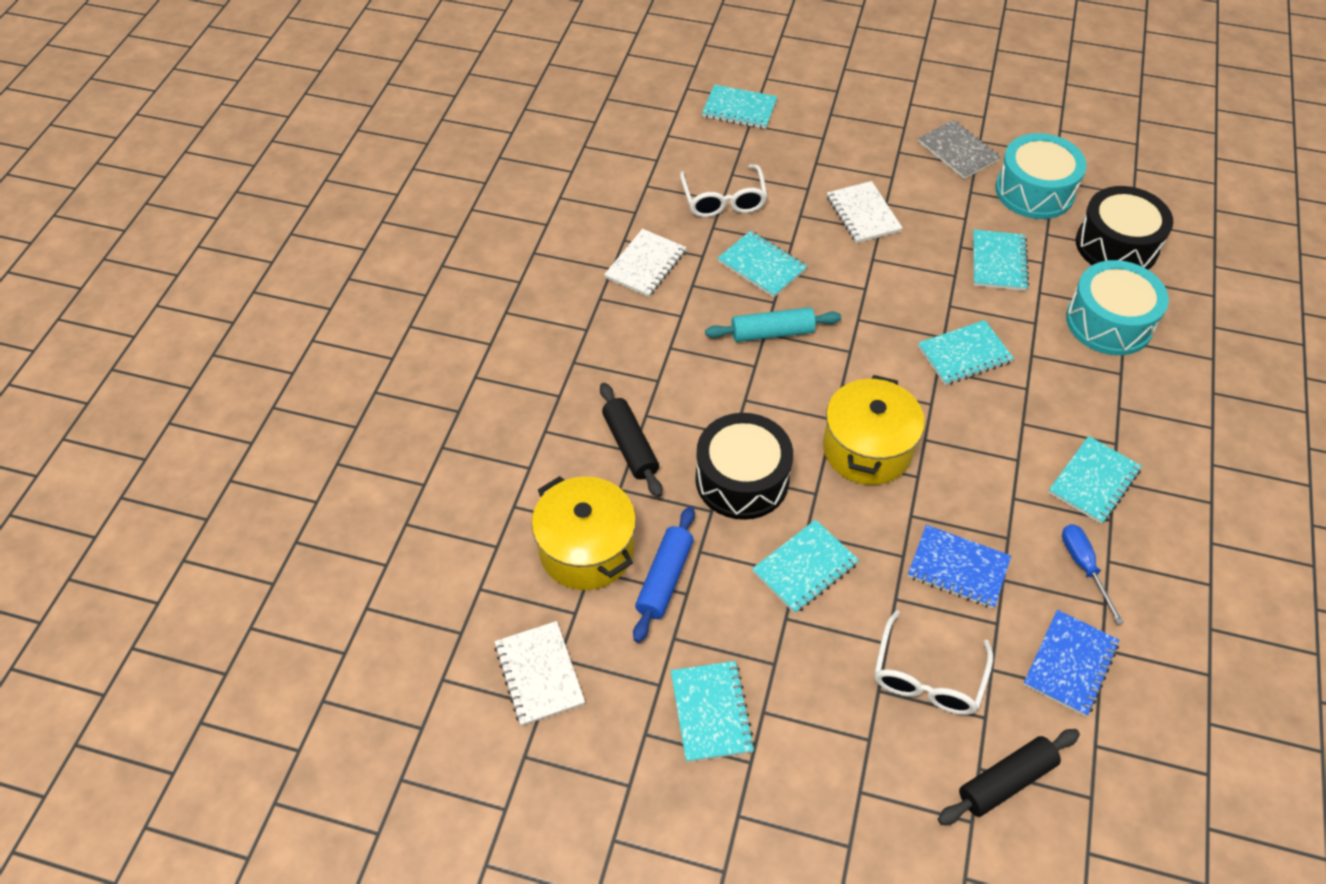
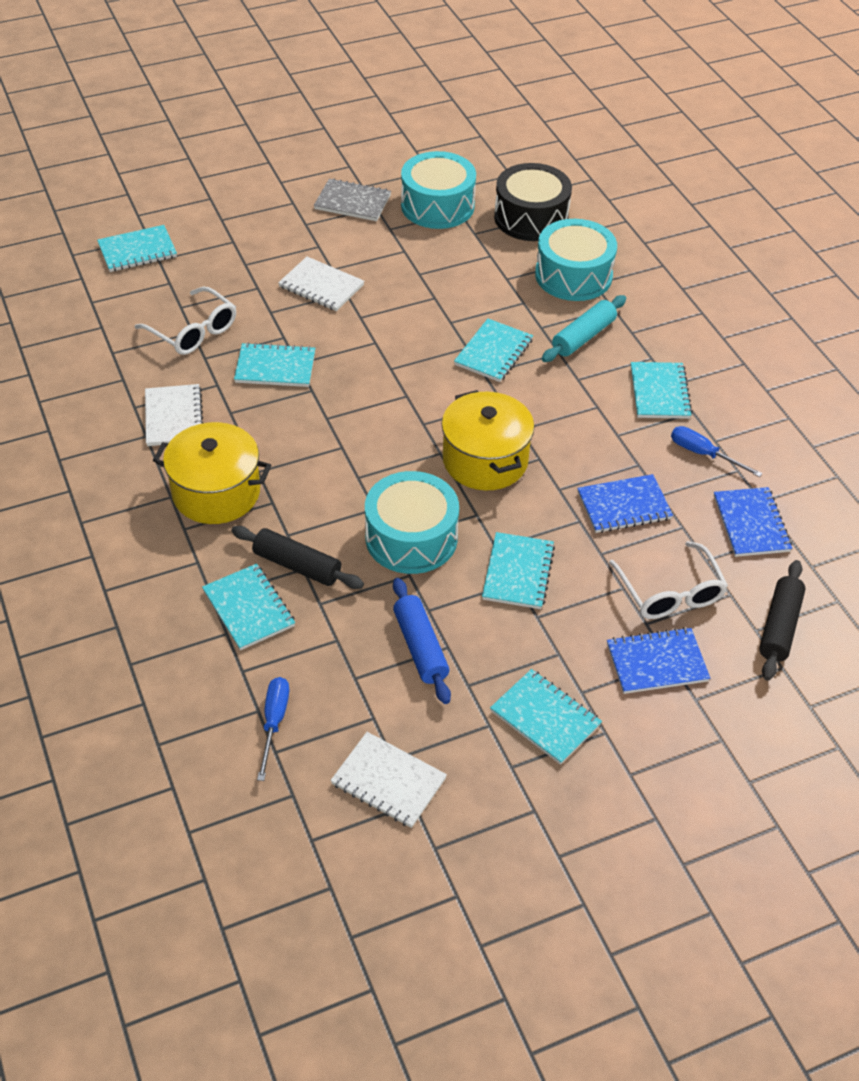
camera: 40 degrees left, 5 degrees down
(499, 564) = (274, 722): none -> blue screwdriver
(587, 549) = (337, 665): yellow pot -> yellow pot (216, 492)
(742, 479) = (411, 537): black drum -> turquoise drum
(772, 333) = (332, 414): turquoise rolling pin -> turquoise rolling pin (583, 337)
(855, 733) = (657, 663): none -> blue notebook
(998, 262) = (458, 271): turquoise notebook -> turquoise notebook (248, 608)

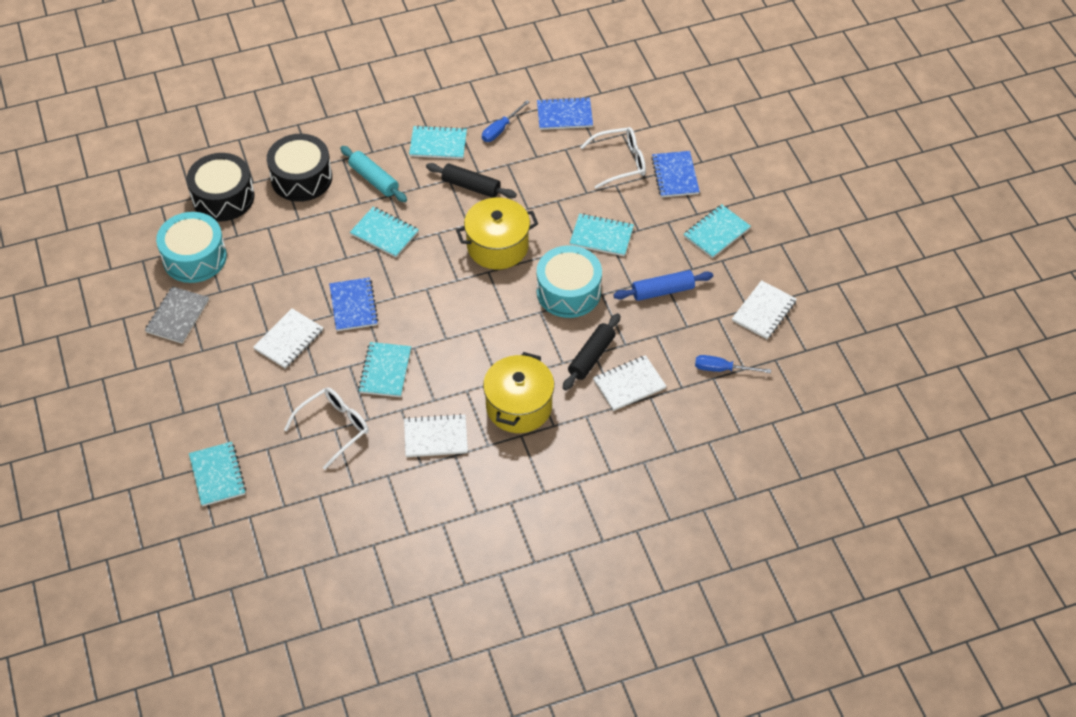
camera: 85 degrees left, 5 degrees up
(248, 608) = (629, 384): turquoise notebook -> white notebook
(573, 275) = (301, 178): turquoise drum -> black drum
(624, 506) = (545, 176): blue notebook -> blue notebook (353, 306)
(779, 627) = (648, 115): black rolling pin -> black rolling pin (471, 186)

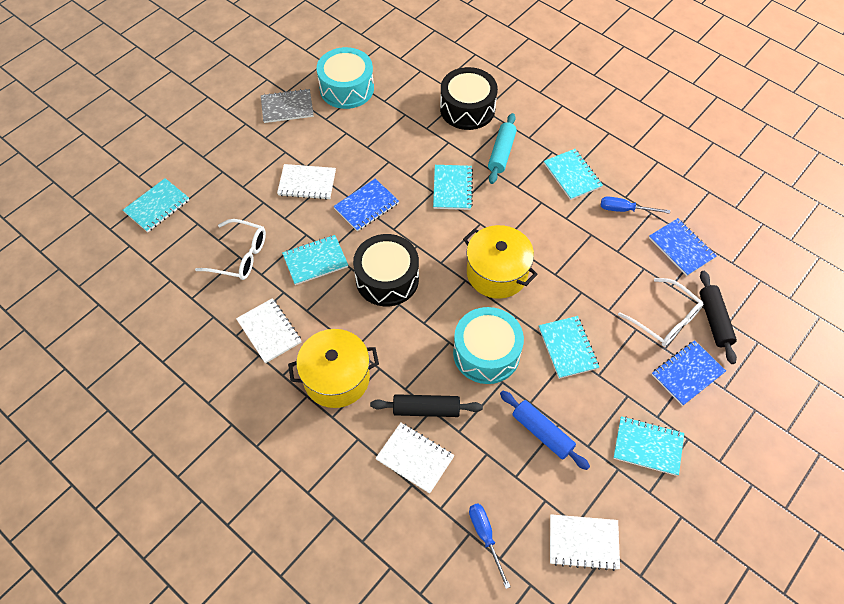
camera: 60 degrees right, 5 degrees up
(223, 197) = (413, 74): black drum -> black drum (387, 279)
(471, 186) = (546, 221): black rolling pin -> black rolling pin (714, 320)

